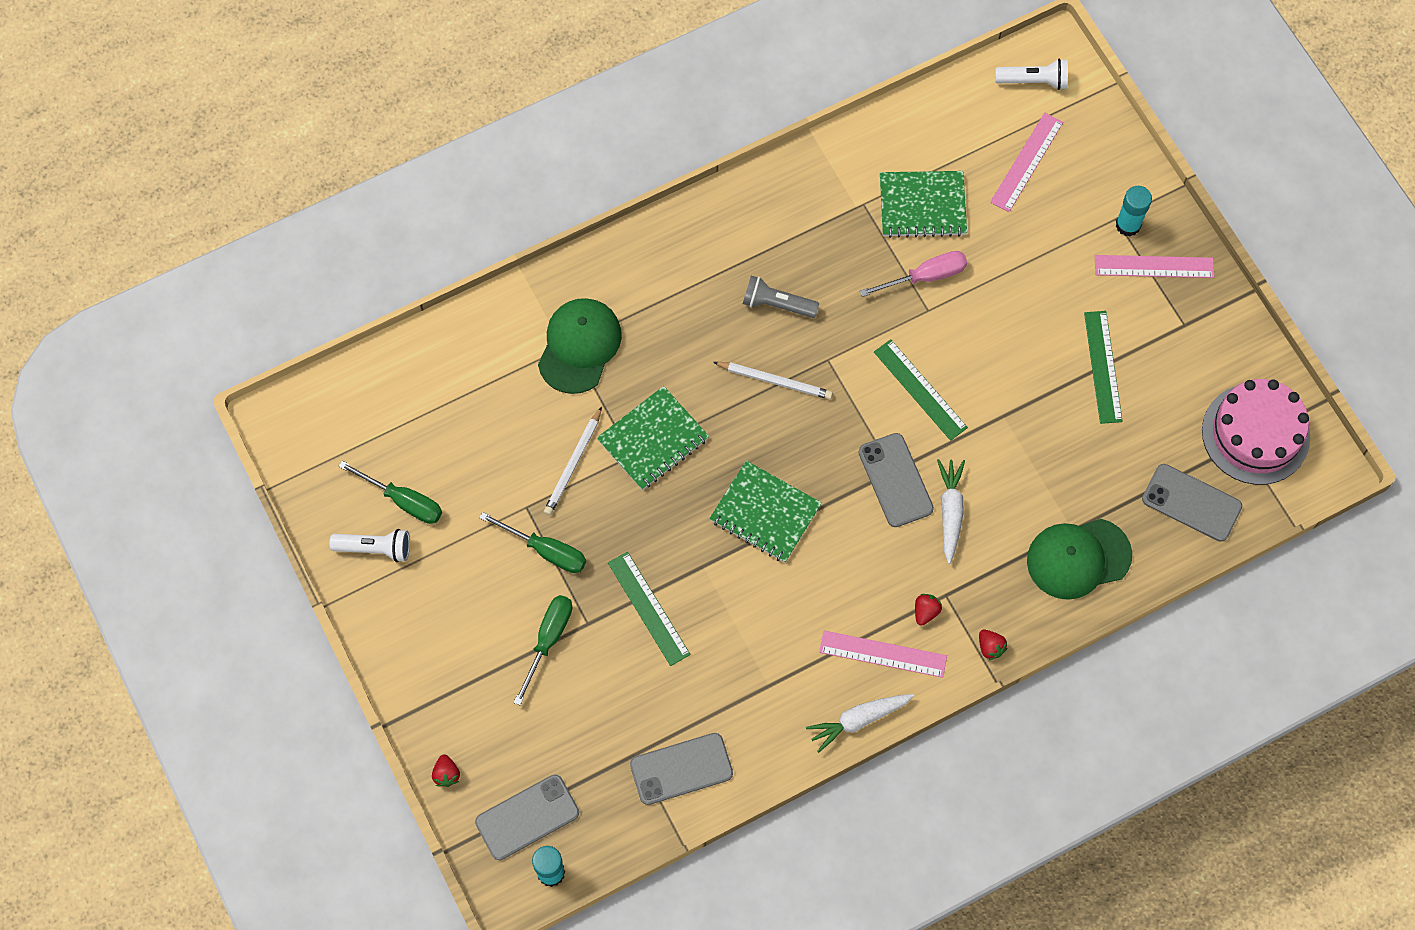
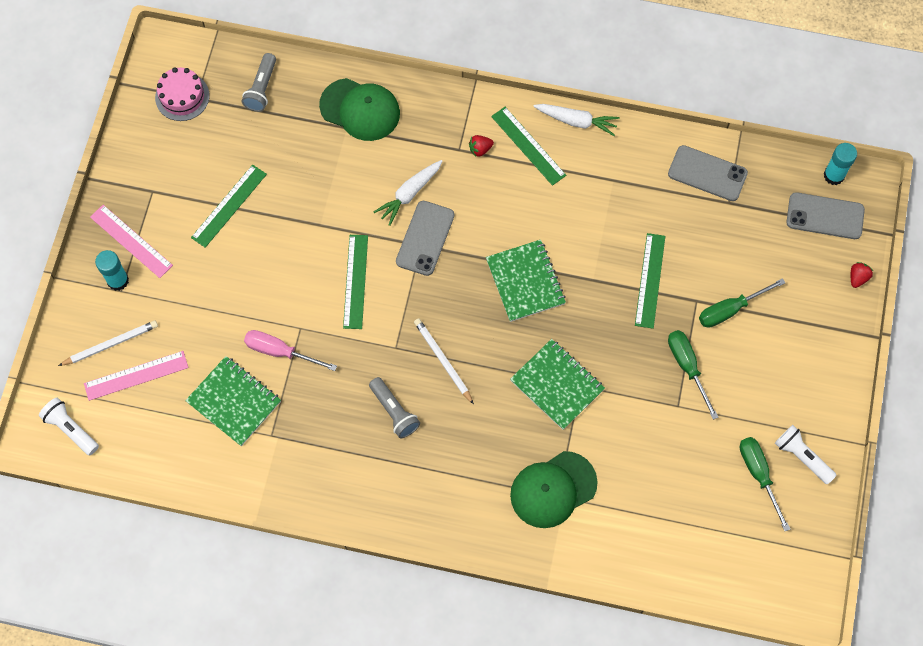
camera: 140 degrees left, 0 degrees up
(573, 464) = (623, 410): white pencil -> white pencil (110, 344)
(653, 439) = (557, 385): green notebook -> green notebook turned 45 degrees clockwise
(883, 654) = (528, 145): pink ruler -> green ruler
(990, 647) = (461, 101): red strawberry -> none
(1191, 503) = (262, 88): grey phone -> grey flashlight
(1255, 434) = (182, 96): pink cake -> pink cake, size x0.64

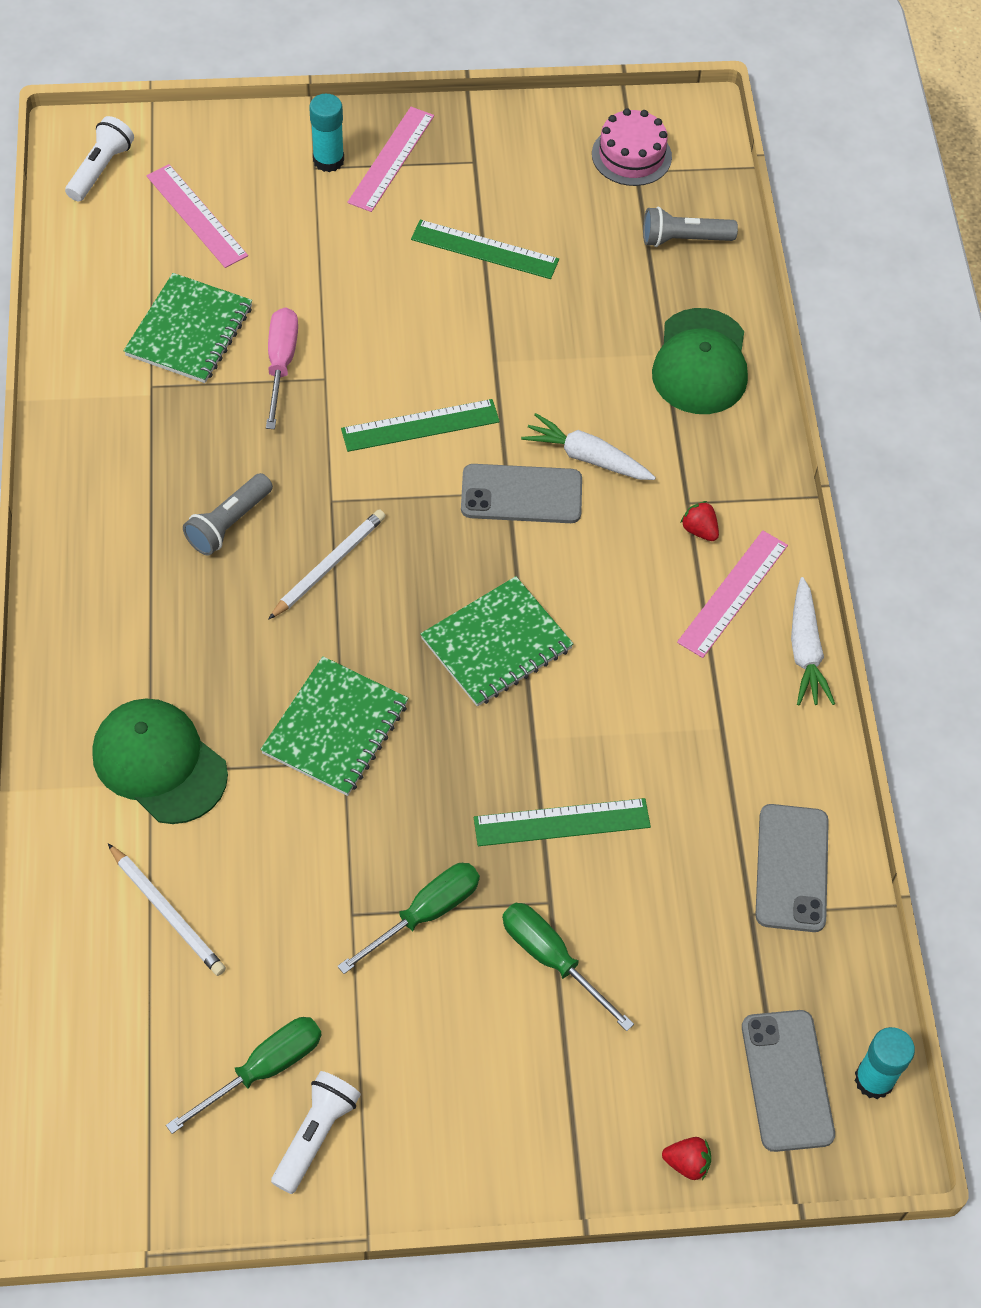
camera: 70 degrees right, 10 degrees down
(110, 344) = (234, 177): white pencil -> white pencil (167, 912)
(528, 145) = (733, 593): green ruler -> pink ruler

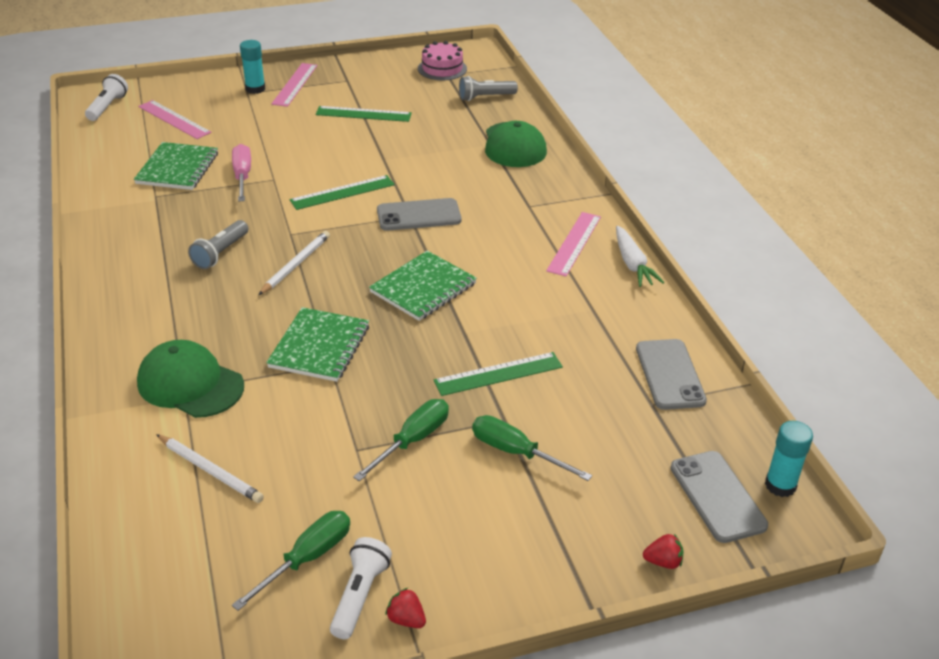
camera: 10 degrees left, 20 degrees down
(587, 457) = (456, 194): white carrot -> none
(699, 530) = (541, 217): red strawberry -> red strawberry (406, 619)

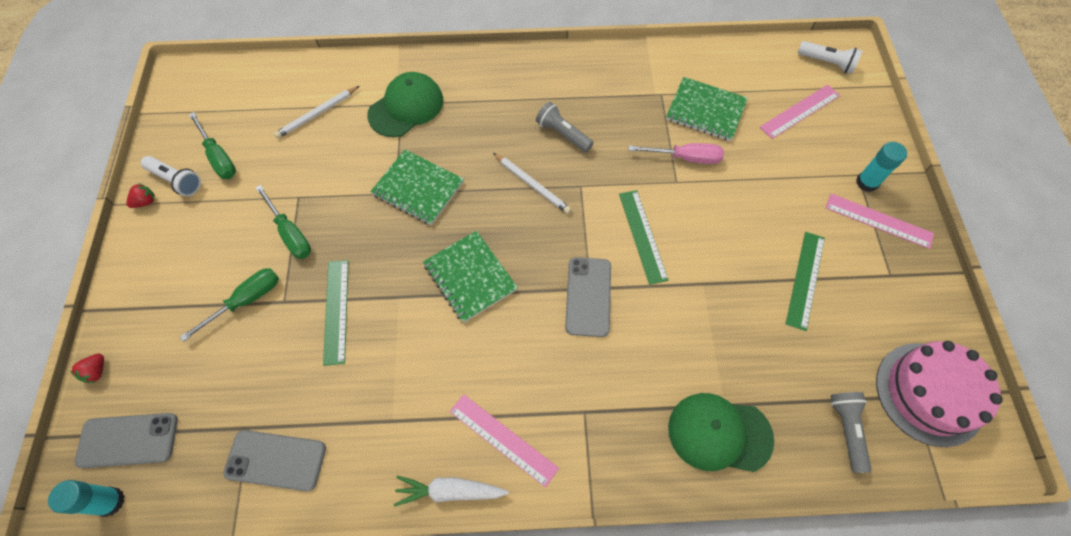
camera: 105 degrees right, 25 degrees up
(442, 69) = (929, 393): pink cake -> pink cake, size x1.57

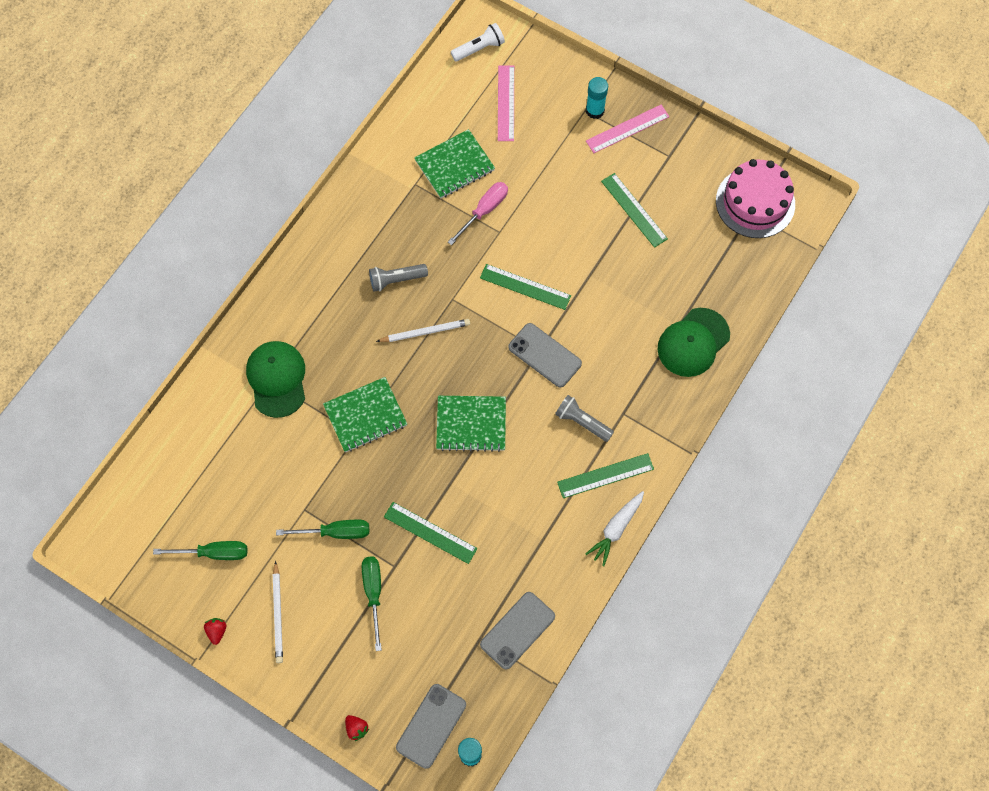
camera: 55 degrees left, 5 degrees up
(176, 180) = (213, 597): white flashlight -> none
(317, 114) = (228, 452): white pencil -> white pencil (278, 614)
(503, 439) = (605, 476): pink ruler -> green ruler
(846, 430) = (742, 268): grey flashlight -> grey flashlight (582, 422)

